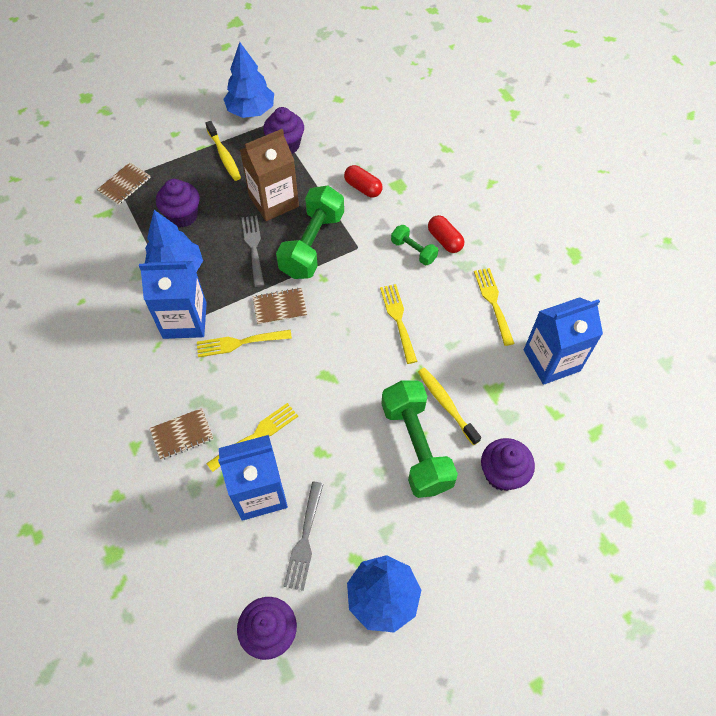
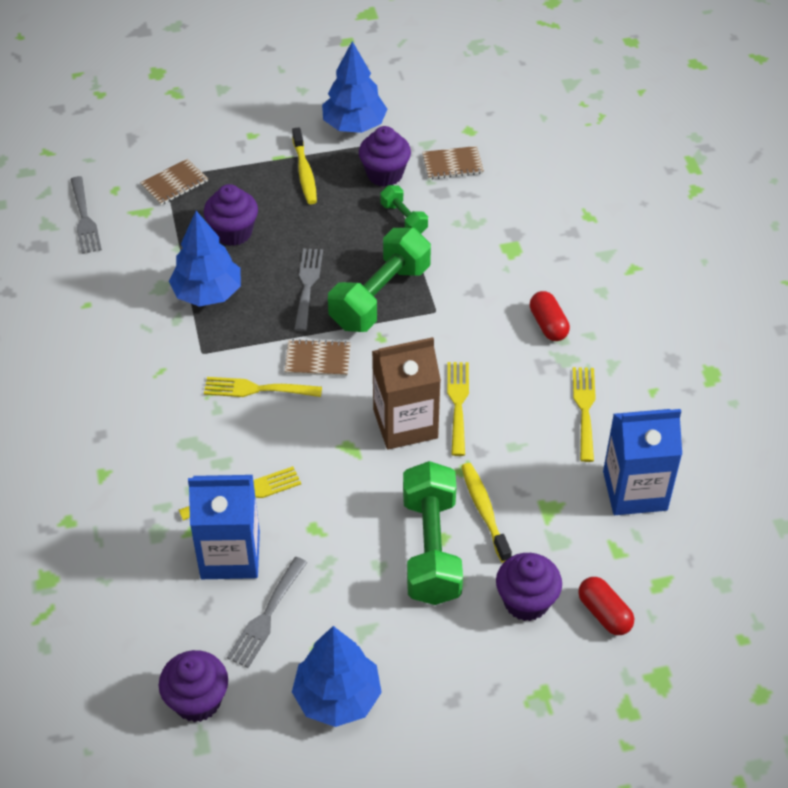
camera: 15 degrees right, 10 degrees down
(60, 228) = (85, 219): none -> grey fork
(182, 434) = (160, 473): brown notebook -> brown notebook (452, 164)
(185, 320) = (200, 351): blue carton -> none
(274, 201) = (349, 237): brown carton -> brown carton (405, 424)
(363, 188) = (465, 243): red capsule -> red capsule (604, 613)
(413, 251) = (504, 329): green dumbbell -> green dumbbell (404, 219)

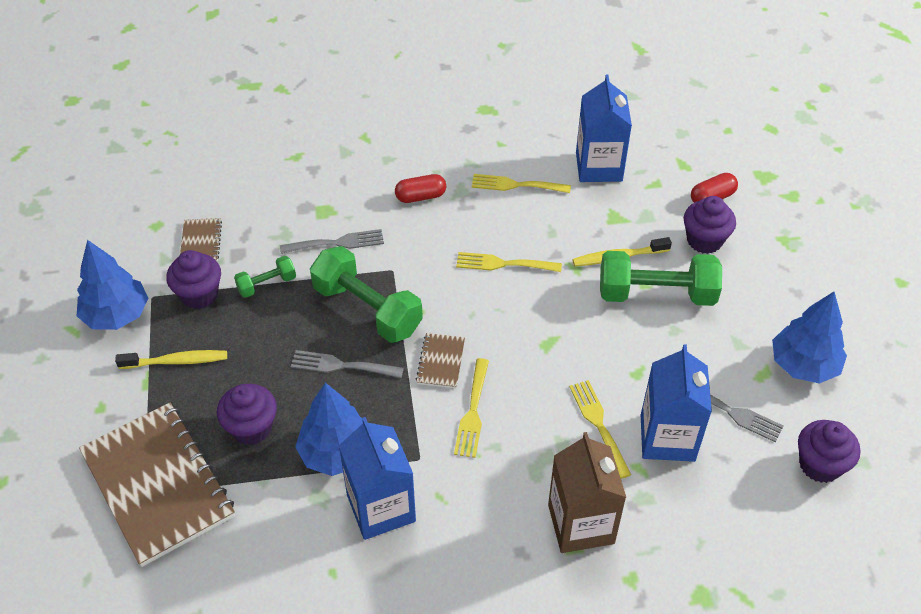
camera: 85 degrees left, 0 degrees up
(85, 219) = (191, 579): grey fork -> grey fork (337, 243)
(149, 330) = (381, 508): none -> blue carton
(174, 183) = (158, 484): brown notebook -> brown notebook, size x2.31
(405, 424) = (523, 301): brown carton -> brown carton (581, 524)

